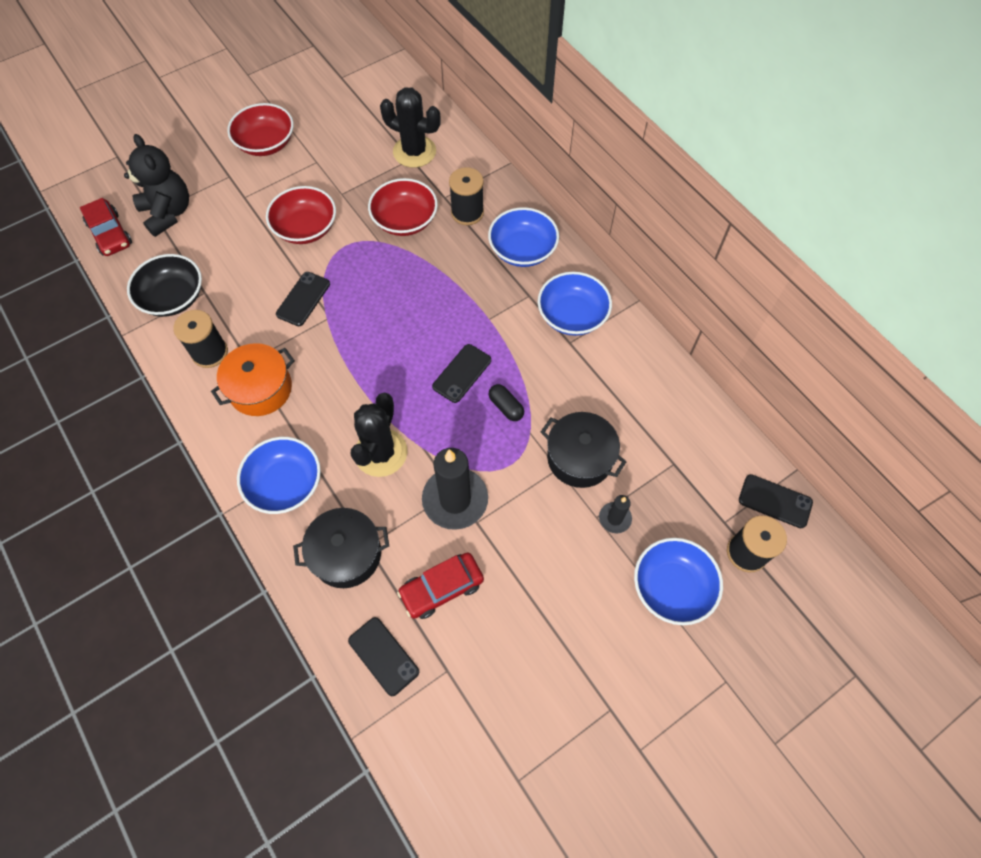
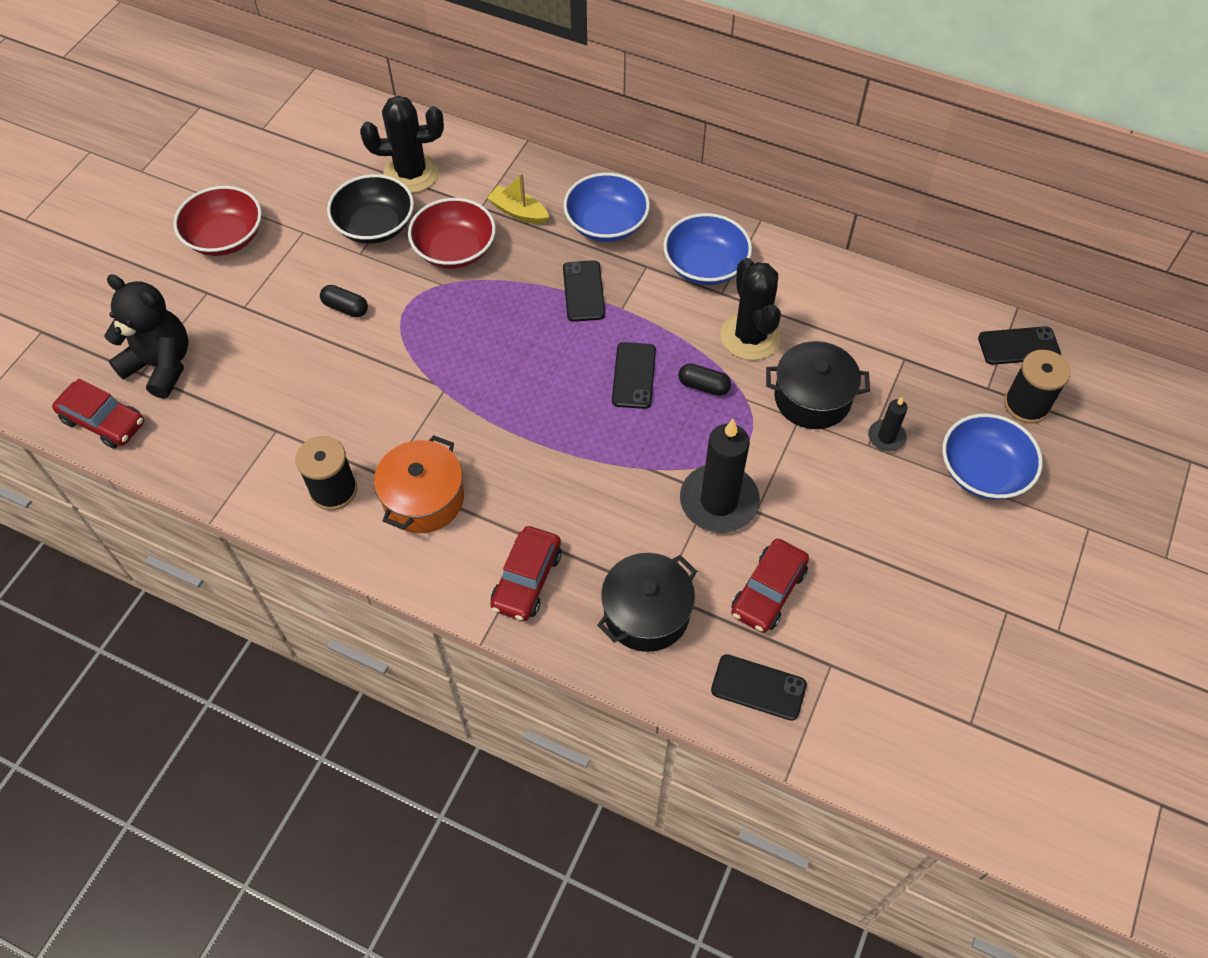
camera: 30 degrees left, 5 degrees down
(173, 297) = (242, 453): black bowl -> black bowl (375, 226)
(285, 484) = (527, 580): blue bowl -> red car
(303, 299) = (400, 383): black phone -> black phone (583, 291)
(306, 228) = (345, 308): red bowl -> black capsule
(381, 452) = (607, 495): black cactus -> black cactus (750, 336)
(467, 213) = (518, 212): black spool -> yellow boat

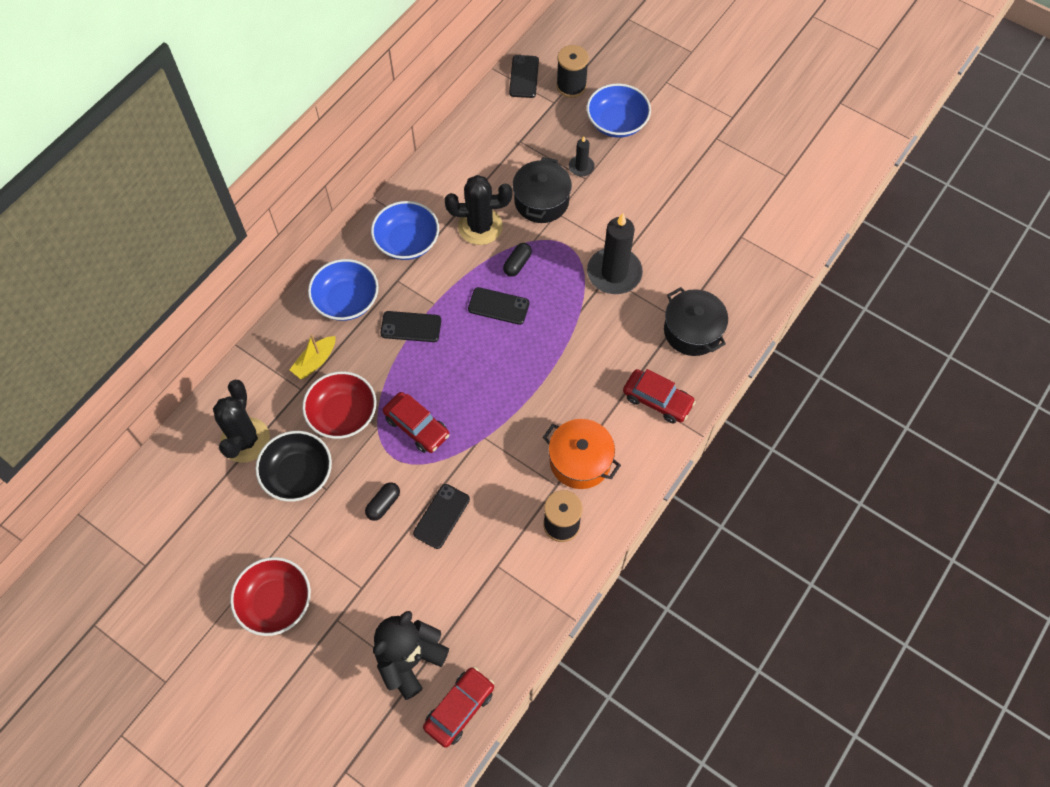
camera: 80 degrees left, 5 degrees up
(758, 687) = (751, 278): black phone -> black phone (441, 516)
(768, 592) = (686, 259): red car -> red car (417, 426)

